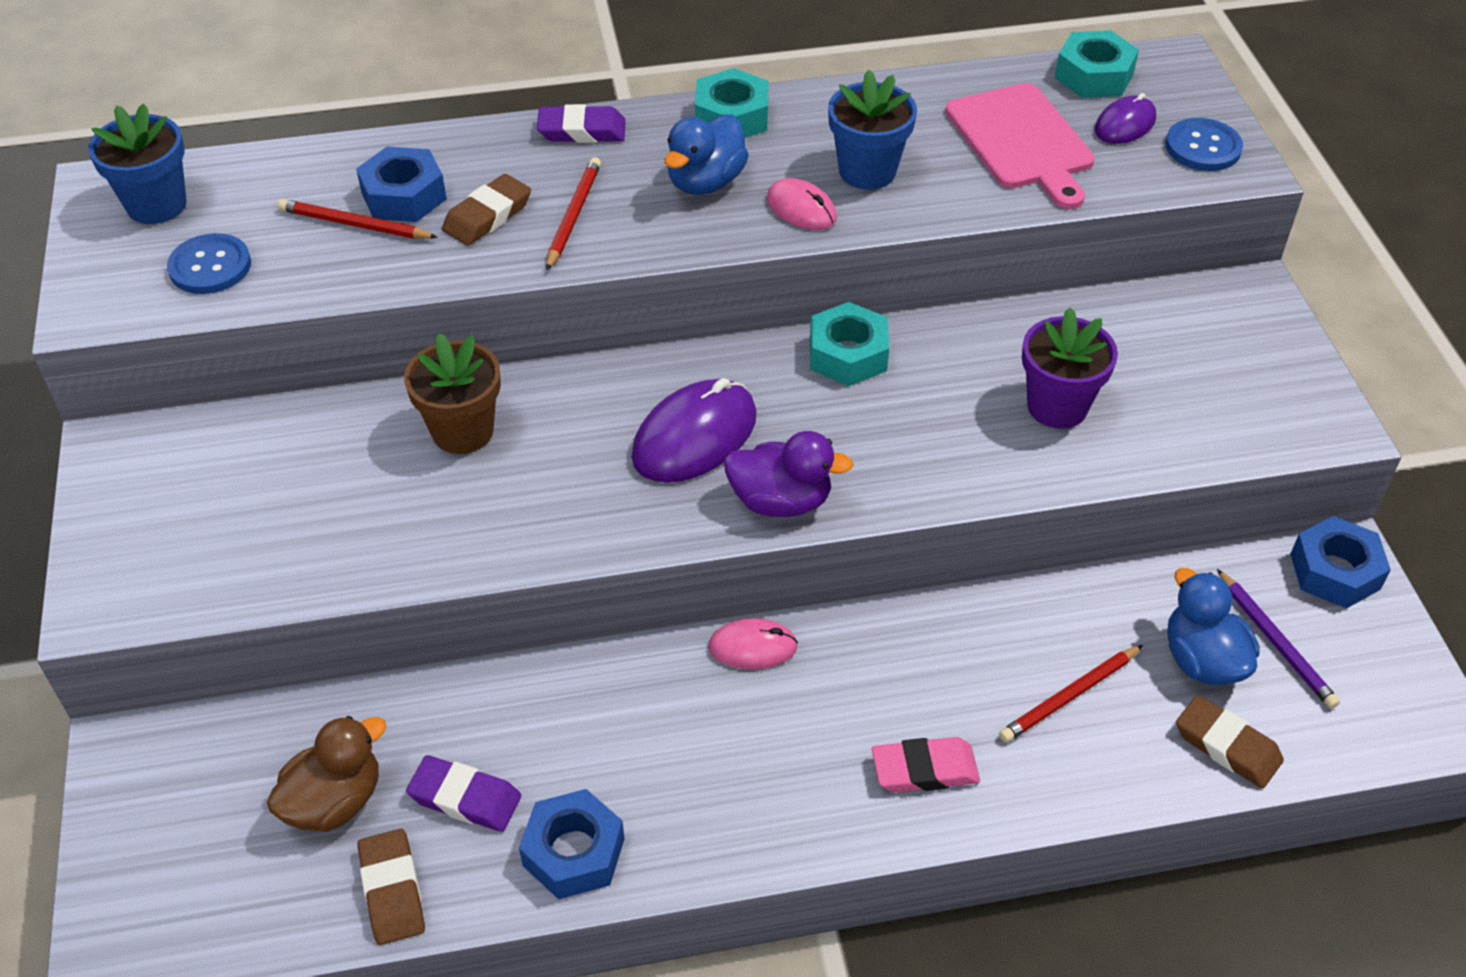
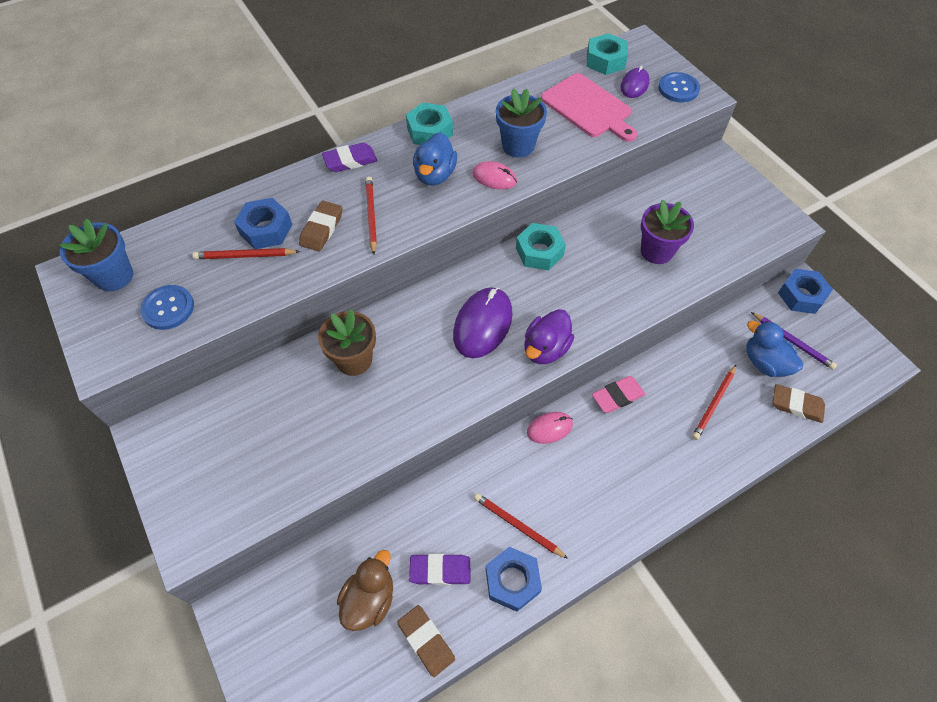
camera: 20 degrees left, 10 degrees up
(624, 775) = (518, 526): none -> red pencil
(781, 501) = (545, 349): purple duck -> purple duck turned 135 degrees clockwise
(924, 769) = (665, 468): pink eraser -> pink eraser (617, 396)

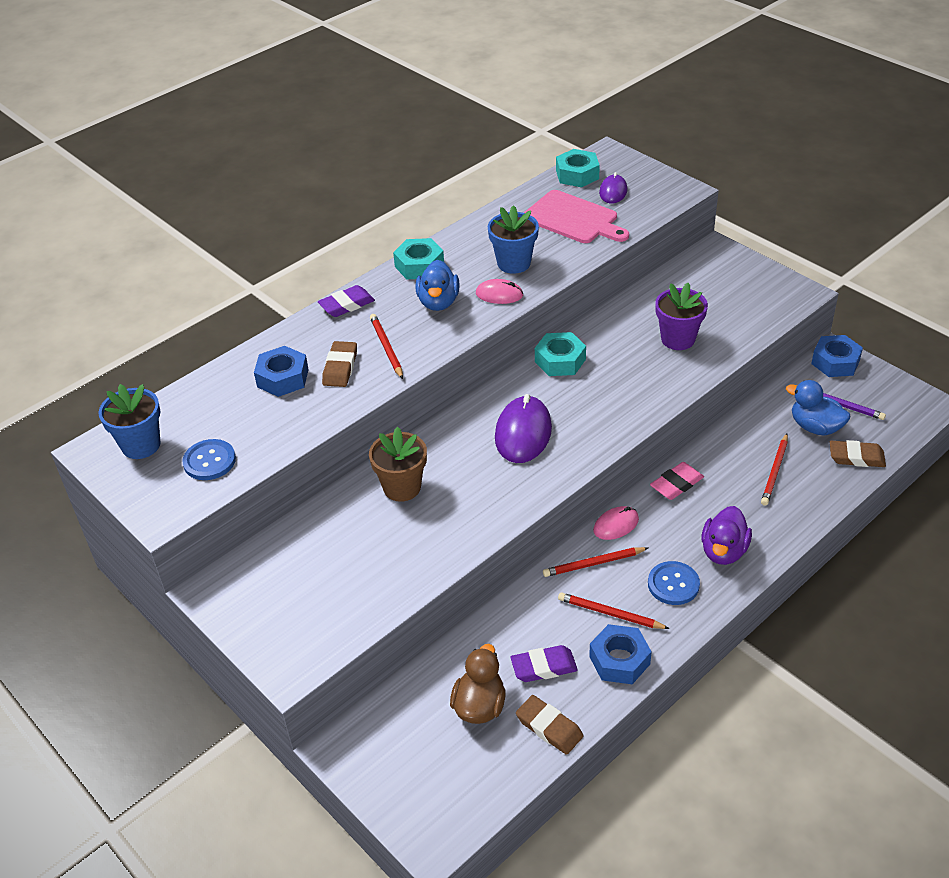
camera: 10 degrees left, 15 degrees down
(245, 256) = (271, 404): red pencil -> red pencil (594, 563)
(545, 349) = (593, 441): purple duck -> purple duck (723, 551)
(678, 89) = (657, 188): blue button -> blue button (673, 584)

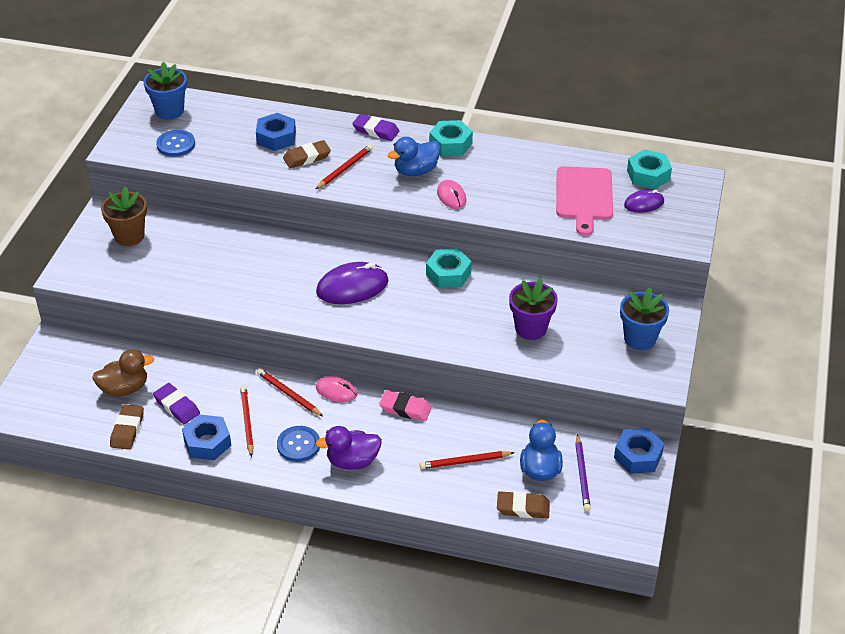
camera: 55 degrees right, 0 degrees up
(402, 487) = (253, 252): brown flower pot -> brown flower pot (129, 236)
(514, 263) = (496, 188): blue flower pot -> blue flower pot (640, 338)
(856, 457) = (523, 508): brown eraser -> brown eraser turned 60 degrees counterclockwise

